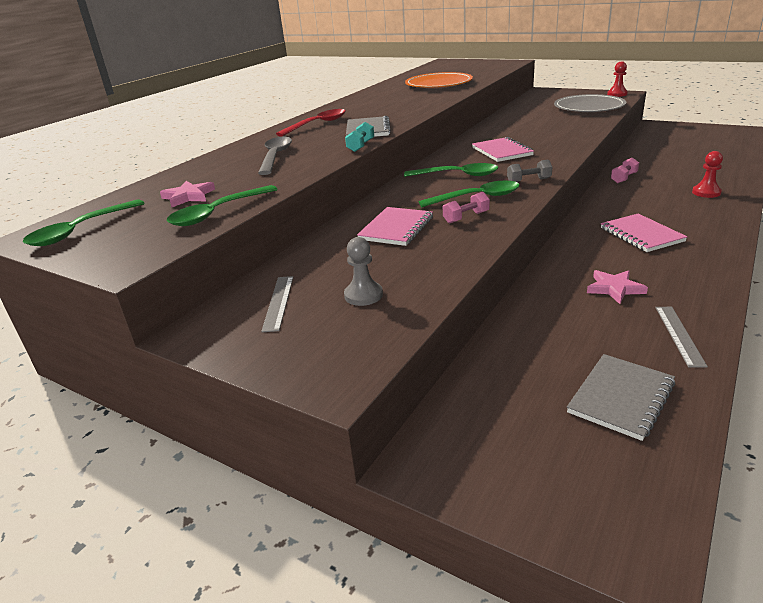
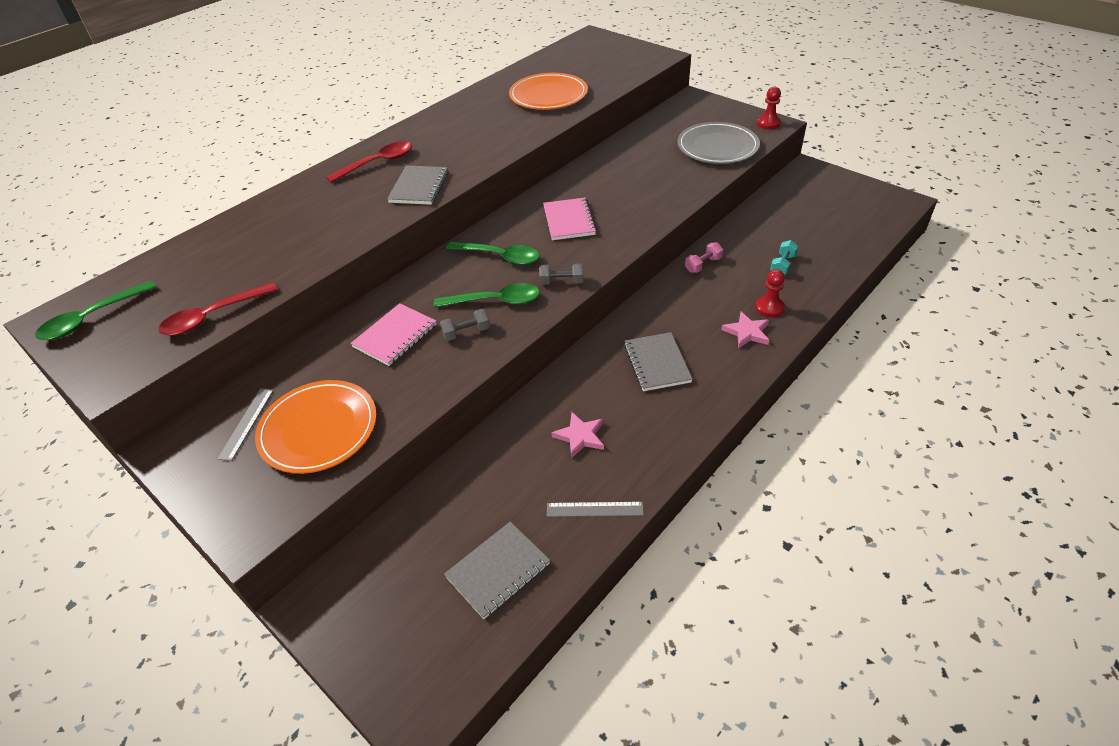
camera: 10 degrees right, 15 degrees up
(188, 196) = (200, 281): pink star -> pink star (747, 332)
(218, 213) = (213, 316): green spoon -> red spoon
(275, 157) = (307, 223): grey spoon -> none
(361, 146) = (395, 220): turquoise dumbbell -> turquoise dumbbell (782, 265)
(363, 295) = (318, 429): grey pawn -> orange plate
(466, 217) = (466, 332): pink dumbbell -> grey dumbbell
(641, 235) = (657, 363): pink notebook -> grey notebook
(679, 335) = (594, 509): grey ruler -> grey ruler turned 75 degrees clockwise

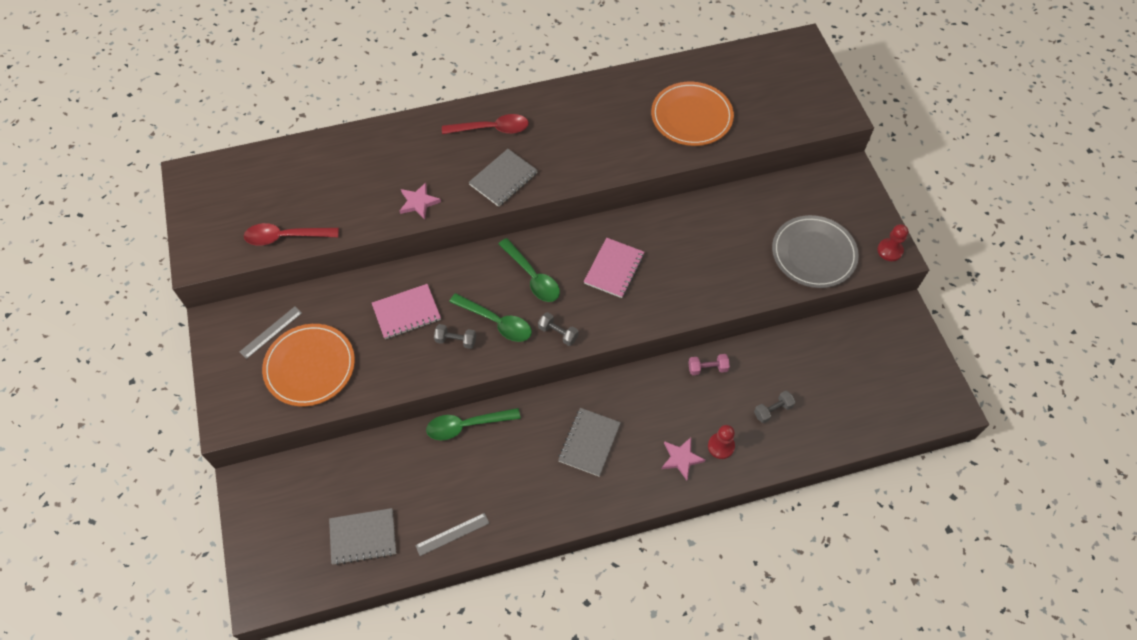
camera: 30 degrees right, 15 degrees up
(92, 318) = (213, 190): green spoon -> green spoon (467, 425)
(580, 436) = (486, 470): pink star -> pink star (418, 202)
(594, 509) = (452, 534): grey ruler -> grey ruler turned 60 degrees counterclockwise
(782, 265) = (772, 410): turquoise dumbbell -> grey dumbbell

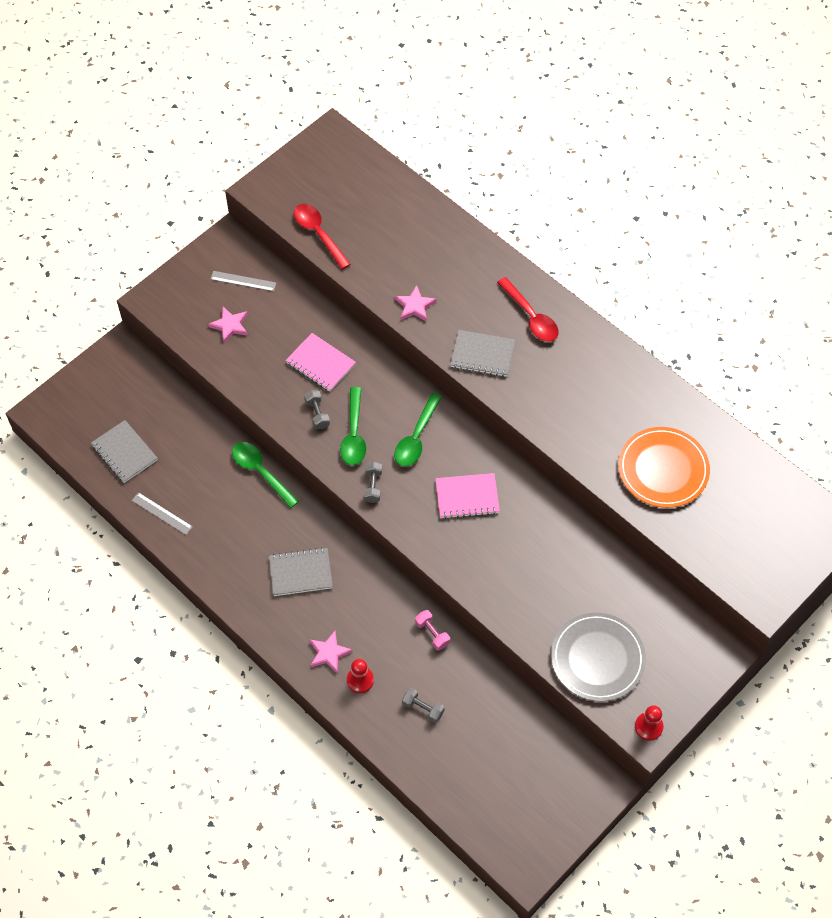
camera: 60 degrees right, 0 degrees up
(310, 366) = (230, 325): orange plate -> pink star

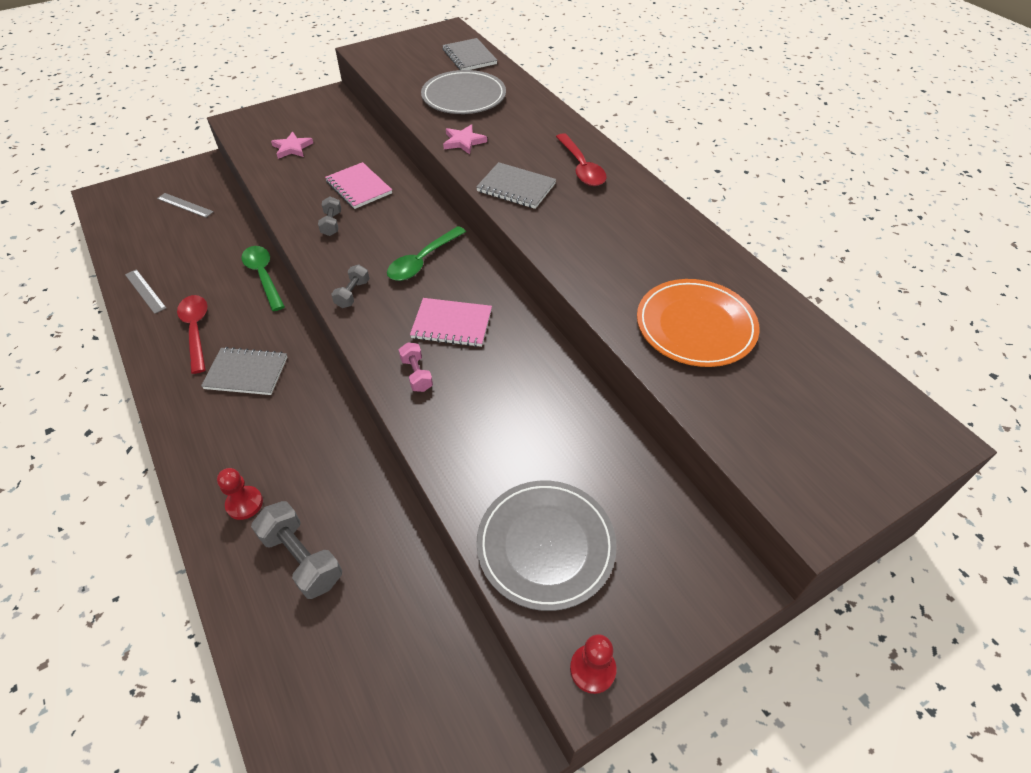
camera: 15 degrees right, 10 degrees down
(124, 453) = (148, 237): grey notebook -> grey notebook (469, 57)
(243, 281) = (324, 122): grey ruler -> grey ruler (185, 205)
(319, 234) = (399, 83): red spoon -> red spoon (196, 331)
(329, 653) = (226, 463): pink star -> none
(354, 434) = (359, 246): green spoon -> none
(390, 241) = (464, 96): none -> grey plate
(423, 708) = (302, 558): grey dumbbell -> grey dumbbell, size x1.73
(432, 633) = (358, 470): pink dumbbell -> pink dumbbell (417, 374)

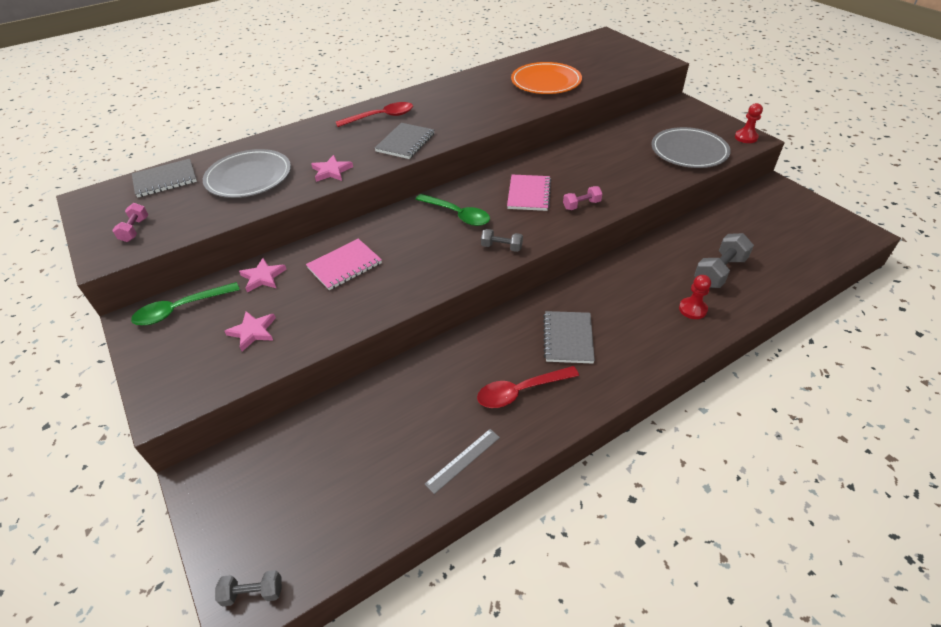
camera: 90 degrees left, 5 degrees down
(185, 205) = (294, 472): grey ruler -> none
(264, 276) = (438, 356): green spoon -> green spoon (181, 309)
(332, 224) = (403, 275): grey dumbbell -> grey dumbbell (253, 592)
(359, 145) = (263, 277): none -> pink star
(395, 56) = (135, 230): none -> pink dumbbell

